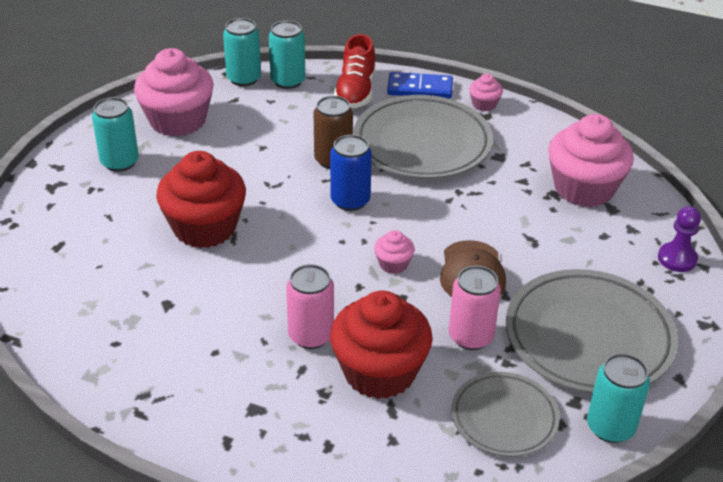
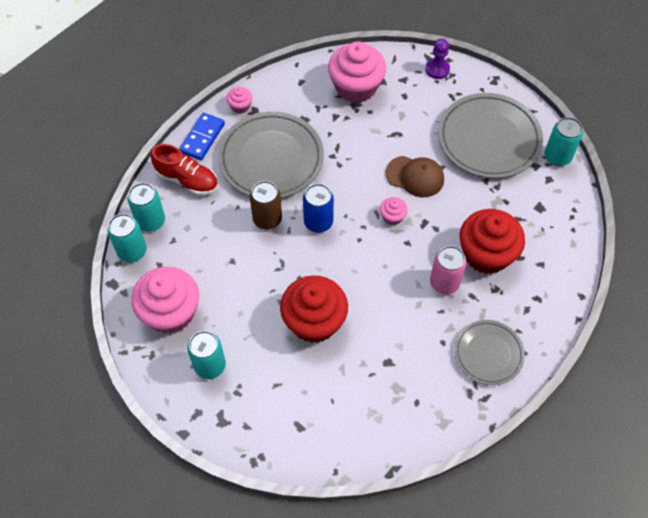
camera: 70 degrees left, 20 degrees up
(471, 337) = (471, 197): pink can -> none
(504, 418) = (538, 203): grey plate -> grey plate (488, 354)

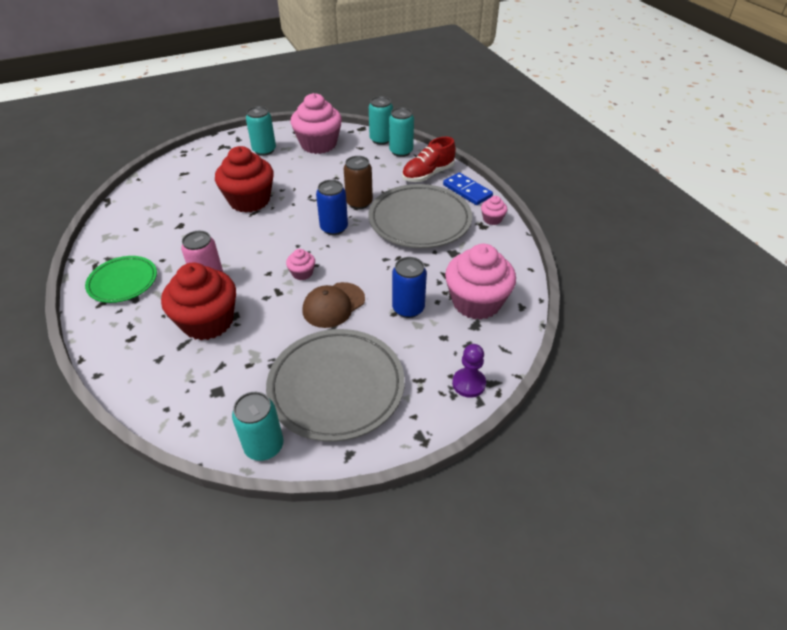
camera: 115 degrees right, 15 degrees down
(388, 127) = (408, 308): none -> blue can
(488, 354) = (123, 282): grey plate -> green plate

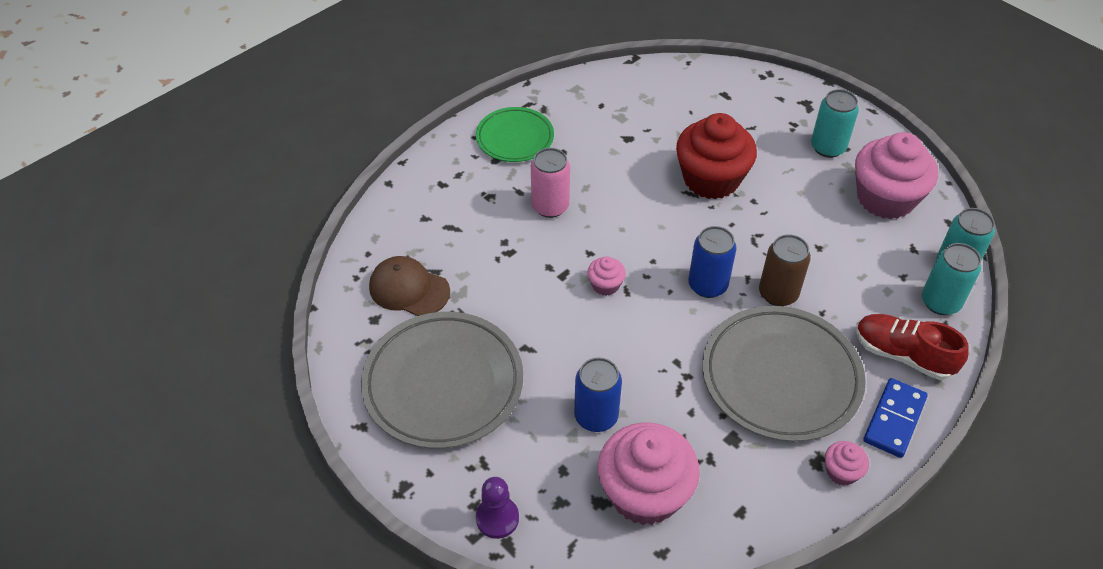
camera: 70 degrees right, 5 degrees up
(208, 321) = (490, 233): red cupcake -> none
(264, 446) = (349, 349): turquoise can -> none
(333, 305) = (566, 336): brown cap -> brown cap (409, 289)

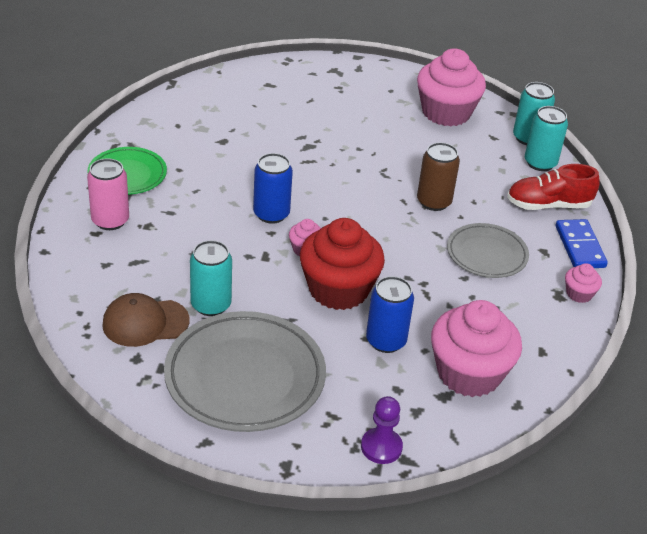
camera: 40 degrees left, 10 degrees down
(550, 206) = (207, 213): pink can -> pink can (110, 220)
(707, 285) = (380, 217): blue can -> blue can (271, 214)
(711, 179) = (314, 145): red cupcake -> red cupcake (338, 289)
(780, 377) = (486, 254): grey plate -> grey plate, size x0.59
(828, 147) = (377, 94): turquoise can -> turquoise can (211, 305)

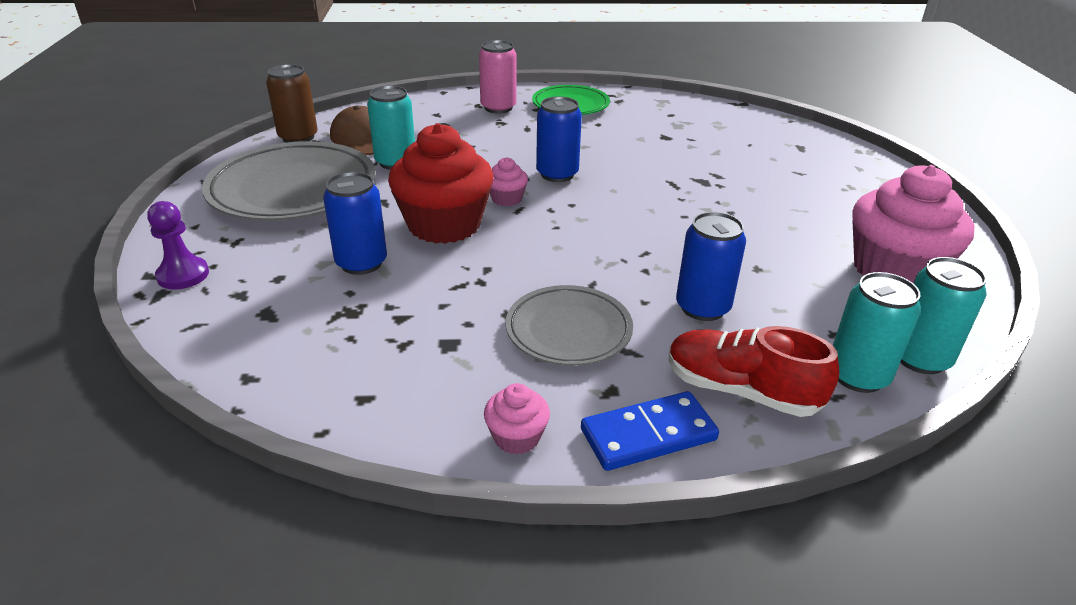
camera: 80 degrees right, 5 degrees down
(434, 202) = (661, 276): brown can -> brown can (298, 137)
(469, 373) = (309, 330): pink cupcake -> none
(471, 195) = (702, 307): none -> blue can
(548, 205) = (741, 390): red shoe -> red shoe turned 45 degrees counterclockwise

